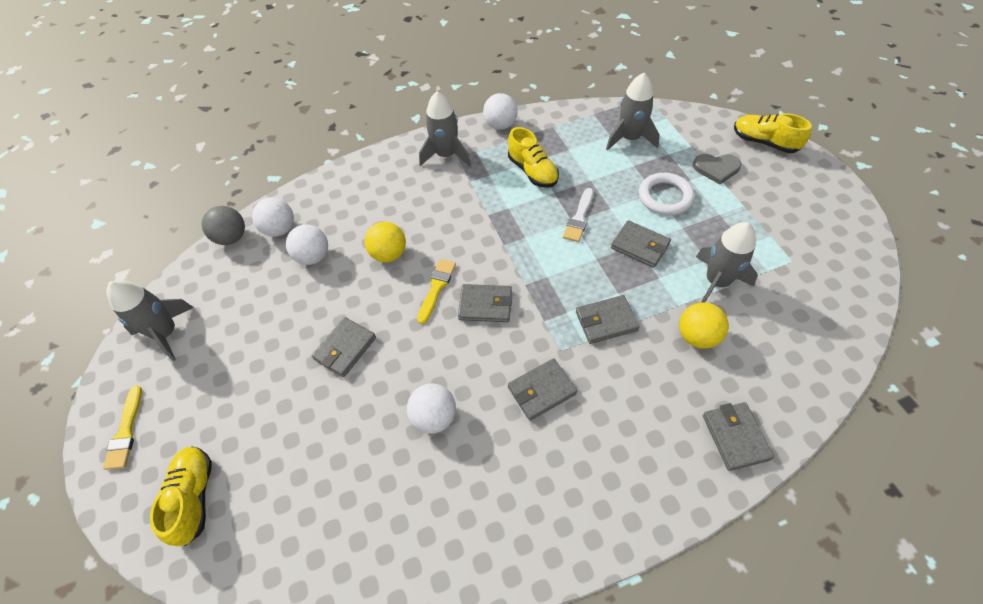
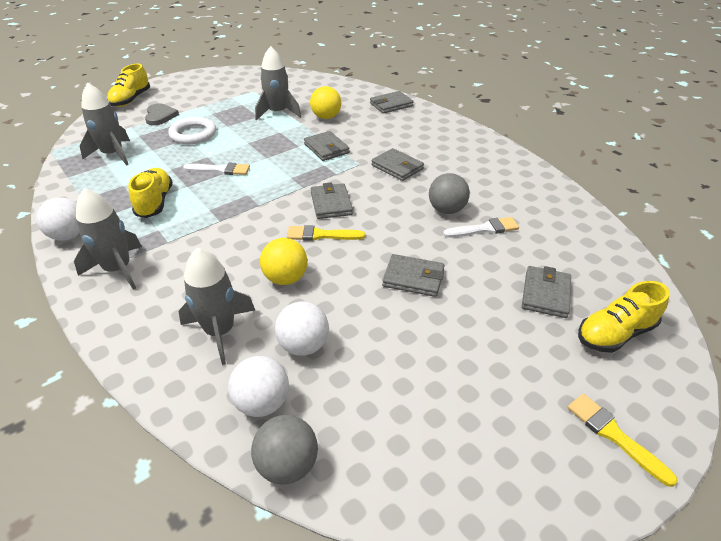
camera: 110 degrees left, 15 degrees down
(126, 432) = (614, 435): yellow brush -> yellow brush turned 105 degrees counterclockwise
(166, 333) = (477, 467): grey rocket -> grey rocket (220, 331)
(386, 444) = (484, 229): none -> white brush
(434, 417) = (446, 210): white ball -> grey ball
(532, 171) = (155, 202): yellow shoe -> yellow shoe turned 45 degrees counterclockwise
(640, 246) = (249, 141): grey wallet -> grey wallet (545, 294)

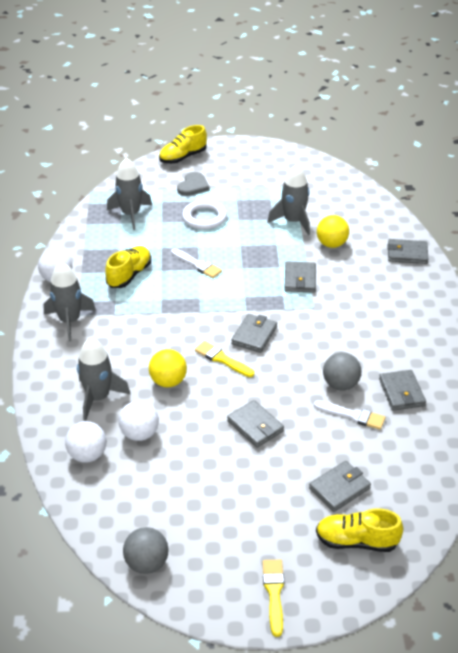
camera: 35 degrees right, 0 degrees up
(287, 465) = (73, 495): grey ball -> grey ball (147, 563)
(397, 167) = (342, 325): grey wallet -> grey wallet (401, 392)

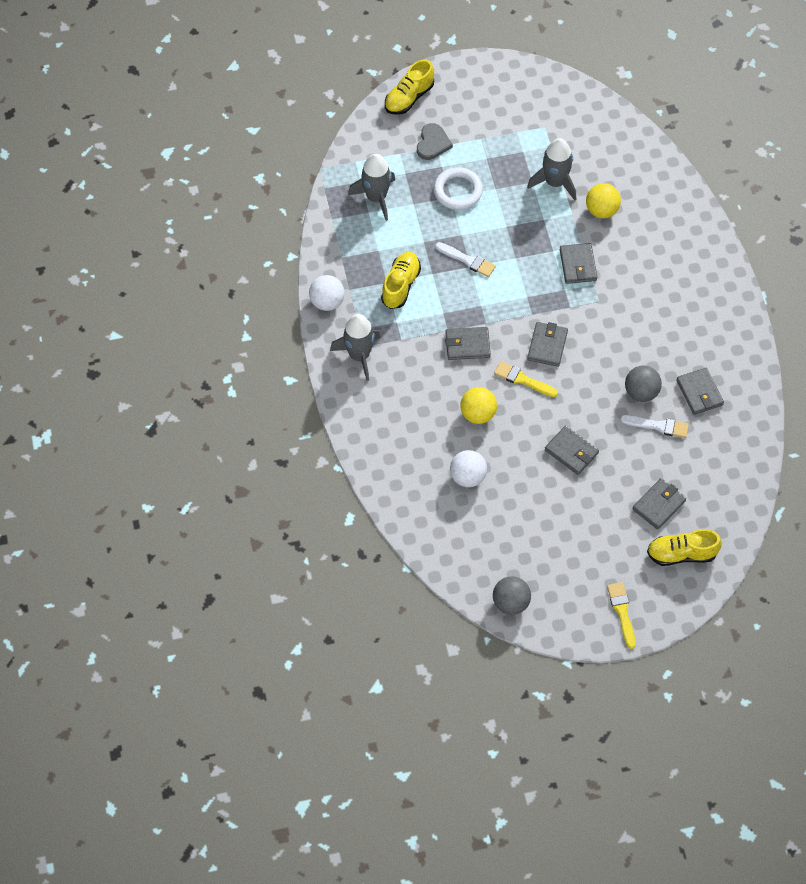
camera: 10 degrees left, 20 degrees up
(87, 455) = (427, 506): white ball -> none
(98, 398) = (417, 443): grey rocket -> none
(407, 254) = (682, 212): grey wallet -> grey wallet (467, 345)

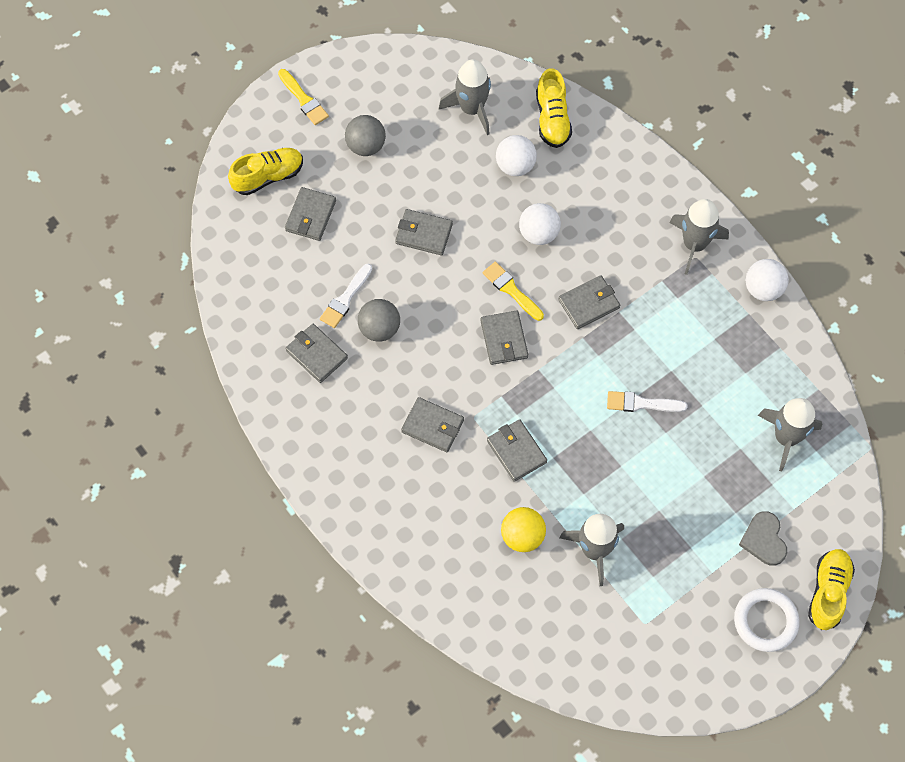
camera: 155 degrees right, 5 degrees up
(400, 285) = (697, 341): yellow shoe -> yellow shoe (552, 119)
(458, 191) = (700, 487): white ring -> white ring (765, 621)
(478, 414) = (538, 233): yellow ball -> white ball
(479, 541) = (471, 109): none -> grey rocket
(511, 603) = (413, 66): grey ball -> grey ball (366, 146)
(522, 380) = (511, 290): yellow brush -> yellow brush turned 135 degrees counterclockwise
(632, 306) = (432, 426): none -> grey wallet
(658, 426) = (345, 299): white brush -> white brush turned 45 degrees counterclockwise

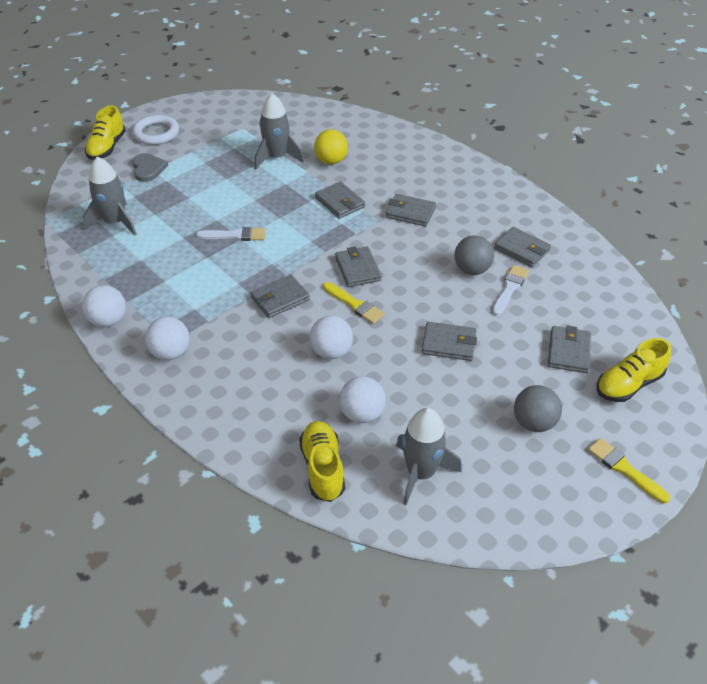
camera: 175 degrees right, 20 degrees down
(694, 244) = (170, 352): grey rocket -> white ball

